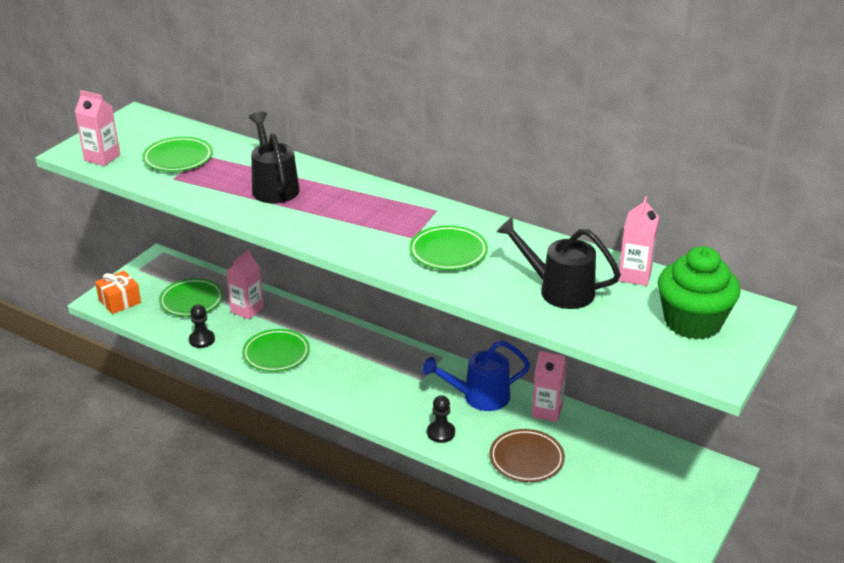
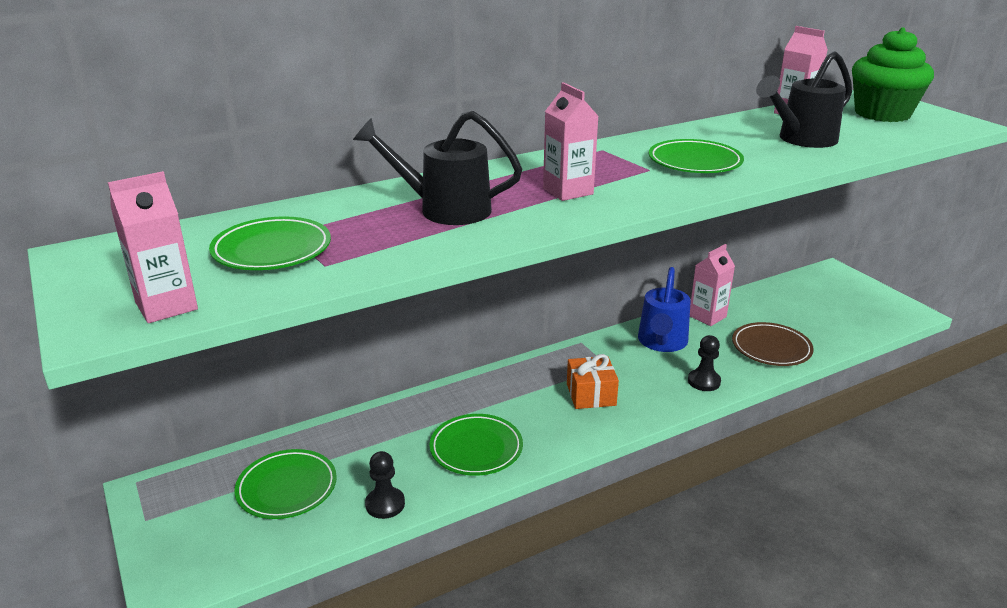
camera: 60 degrees left, 5 degrees down
(120, 301) = (200, 564): orange gift -> orange gift (591, 394)
(247, 310) = (362, 445): pink carton -> pink carton (568, 191)

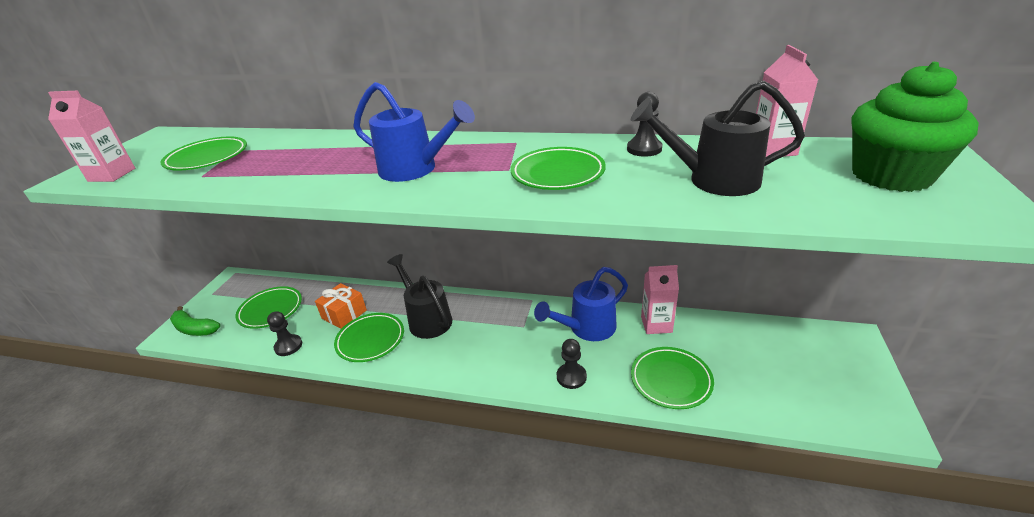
camera: 45 degrees right, 5 degrees up
(201, 563) = (195, 329): none -> green banana
(444, 209) = (325, 159): black watering can -> black watering can (427, 319)
(568, 191) = (415, 169): pink carton -> blue watering can
(591, 394) = (481, 342): orange gift -> orange gift (344, 314)
(714, 131) = (644, 149): none -> black pawn
(771, 348) = (671, 380): brown plate -> green plate

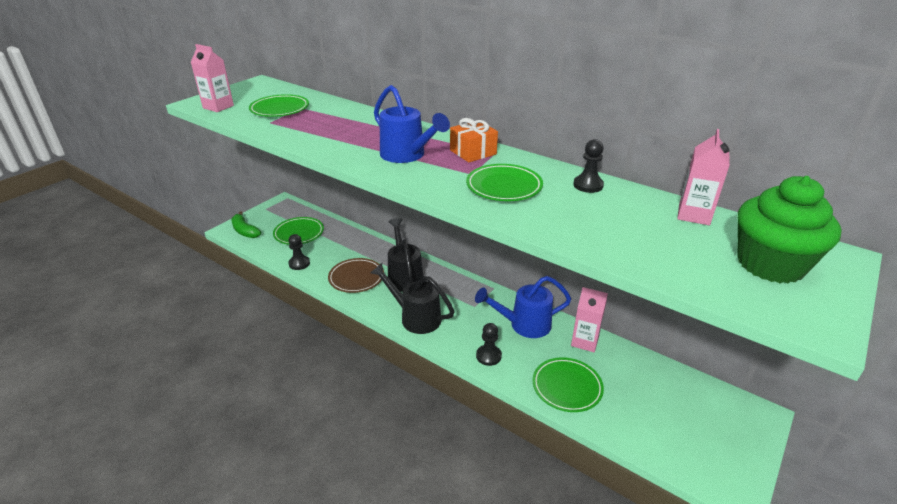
camera: 20 degrees right, 0 degrees up
(344, 314) = (347, 253): orange gift -> orange gift (473, 152)
(370, 340) = (356, 278): green plate -> brown plate
(713, 180) = (616, 225): black watering can -> black watering can (415, 317)

